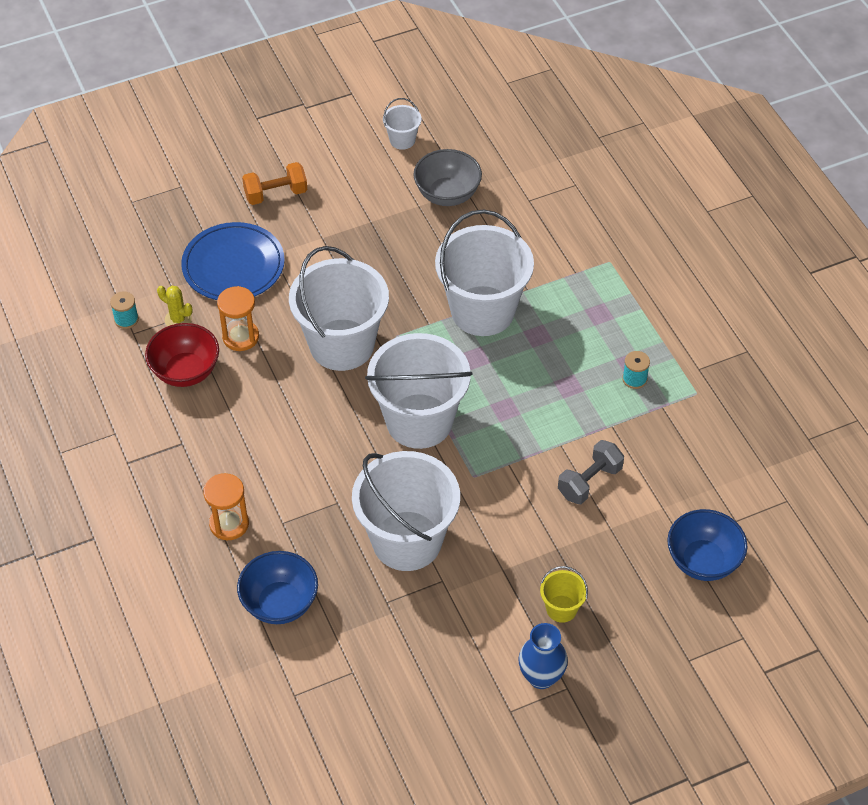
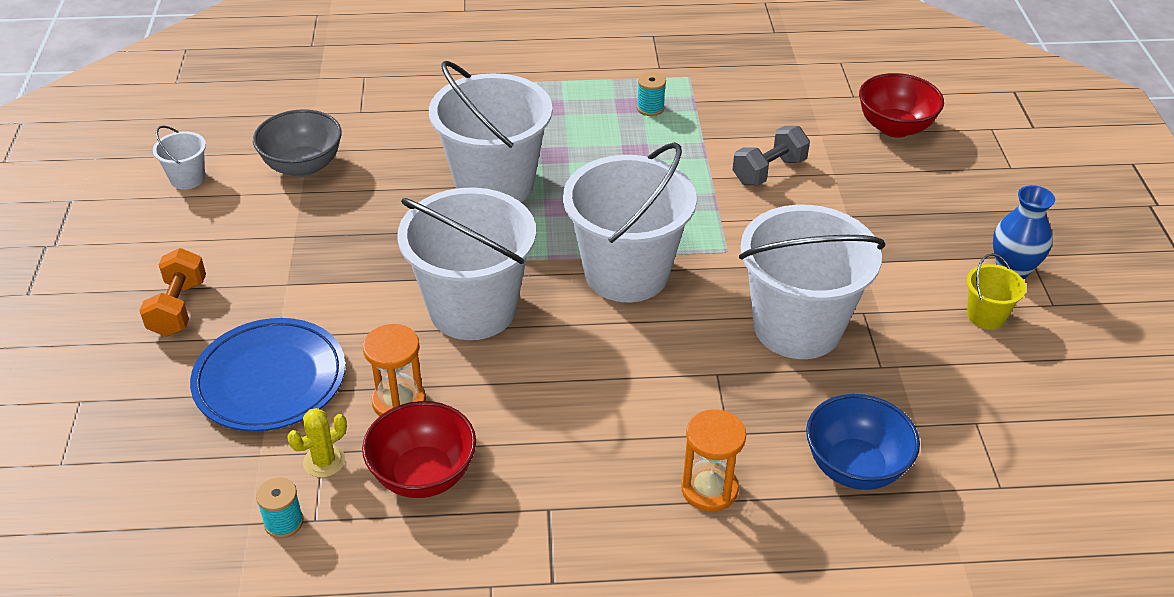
camera: 70 degrees left, 10 degrees down
(561, 609) = (927, 233): yellow bucket -> yellow bucket (986, 316)
(589, 482) = (769, 171): grey dumbbell -> grey dumbbell turned 75 degrees clockwise
(703, 561) = (894, 127): blue bowl -> red bowl

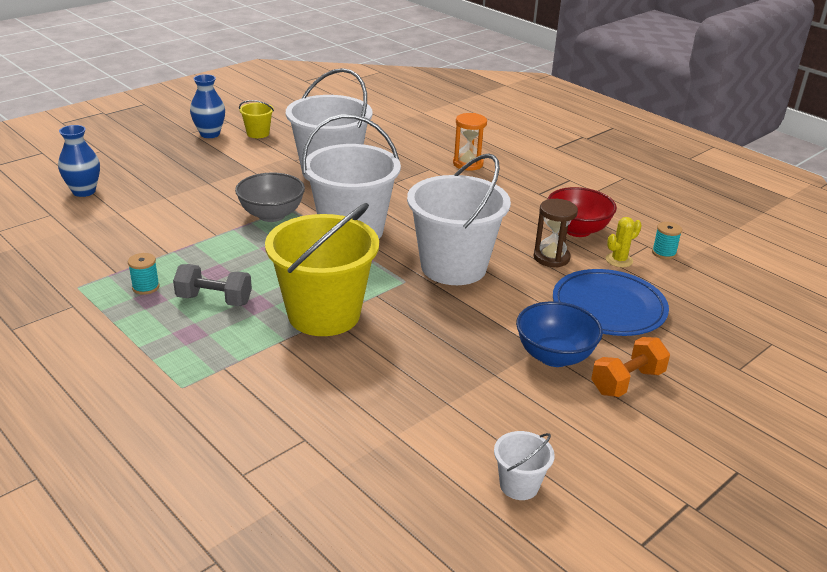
camera: 130 degrees left, 10 degrees down
(303, 166) = (418, 424): grey bowl -> grey bowl (271, 215)
(324, 461) = (619, 260): yellow cactus -> yellow cactus turned 45 degrees counterclockwise
(399, 402) = (551, 258): orange hourglass -> brown hourglass
(494, 184) = (324, 314): white bucket -> yellow bucket
(769, 171) = (186, 218): grey dumbbell -> grey dumbbell (214, 300)
(855, 467) = (405, 139): blue bowl -> blue bowl (554, 356)
(894, 127) = (84, 191): red bowl -> blue vase

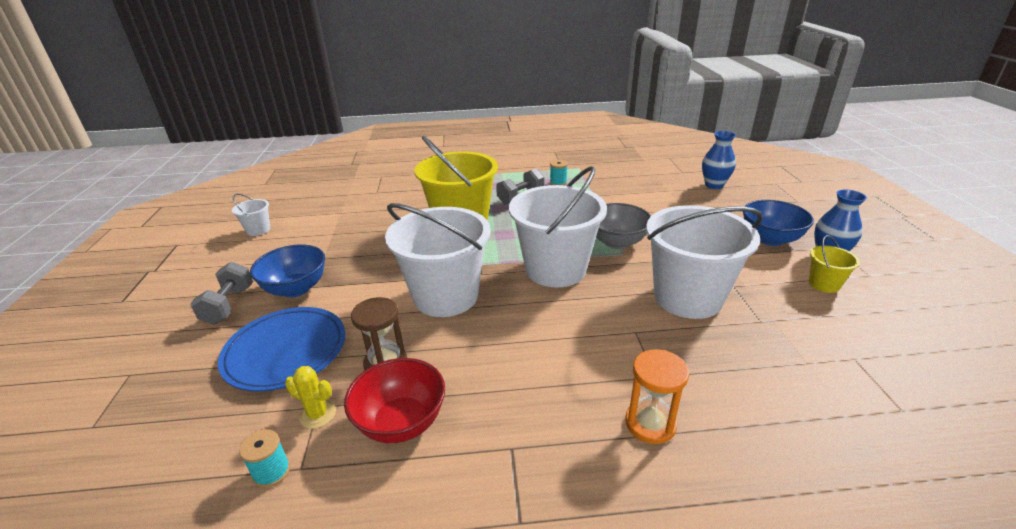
camera: 130 degrees right, 0 degrees up
(199, 155) = (770, 239): none -> blue bowl
(619, 260) = (318, 414): yellow cactus -> yellow cactus turned 75 degrees counterclockwise
(627, 382) = (229, 305): orange dumbbell -> grey dumbbell

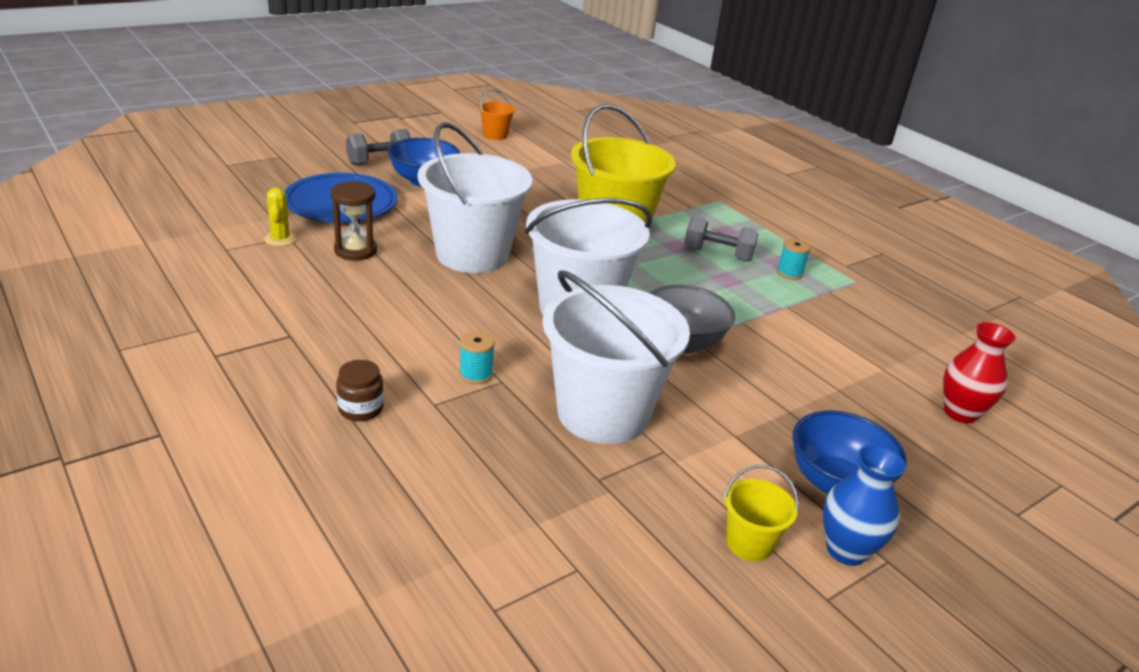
camera: 55 degrees right, 0 degrees up
(258, 230) = (495, 135): white bucket -> orange bucket
(272, 472) = (218, 240): turquoise spool -> turquoise spool (476, 374)
(401, 422) = (291, 277): red bowl -> none
(650, 424) = (361, 409): orange hourglass -> brown jar
(714, 185) = (960, 413): blue vase -> red vase

